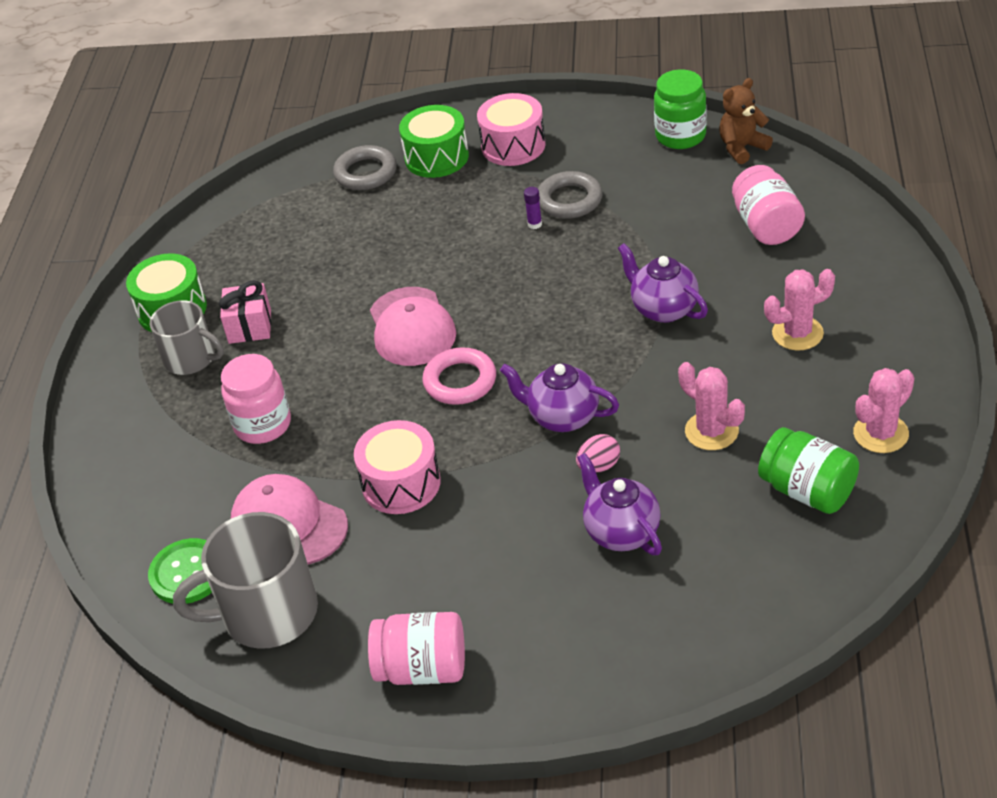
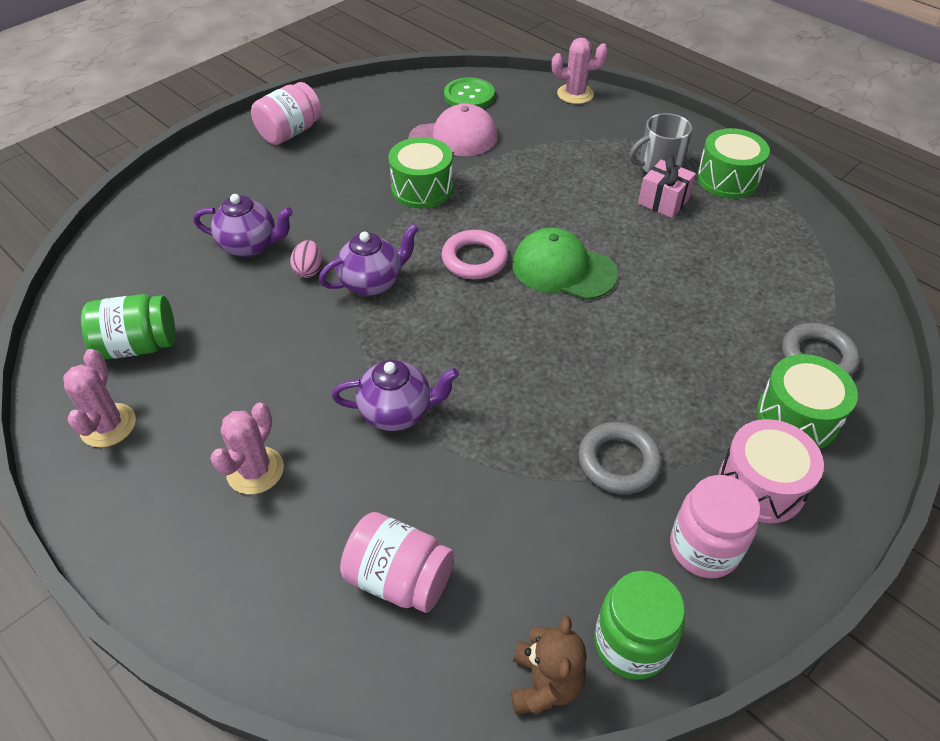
camera: 125 degrees right, 5 degrees up
(263, 425) = (551, 164): pink jar -> pink jar (704, 548)
(267, 613) = (403, 106): grey mug -> none
(401, 483) = (422, 188): pink drum -> green drum
(411, 327) = (563, 269): pink cap -> green cap
(534, 224) = (609, 413): purple glue stick -> none
(711, 431) = (251, 341): pink cactus -> pink cactus (575, 94)

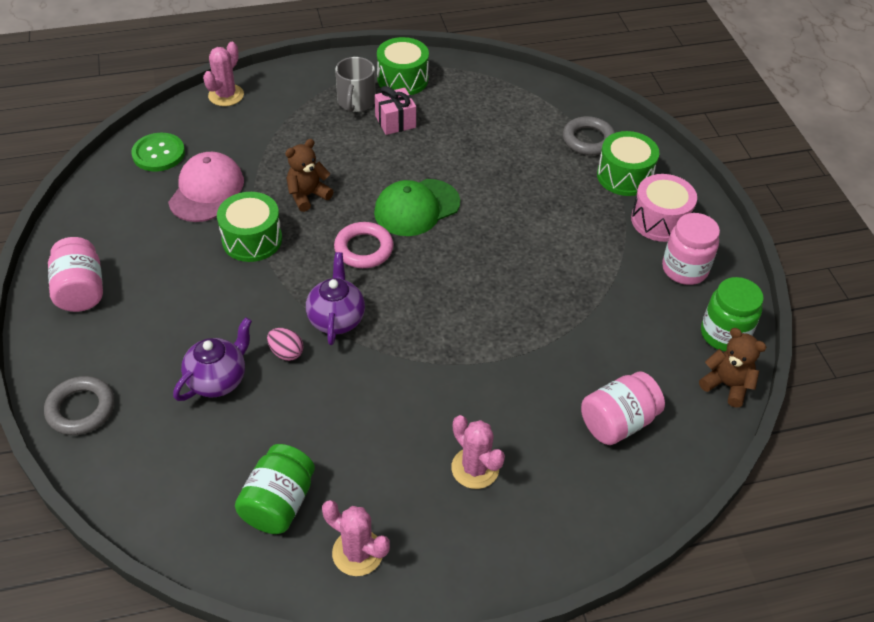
camera: 60 degrees left, 0 degrees up
(397, 412) = (480, 363): purple teapot -> none
(506, 194) = (308, 195): none -> brown teddy bear
(618, 462) = (601, 272): grey ring -> grey ring (81, 409)

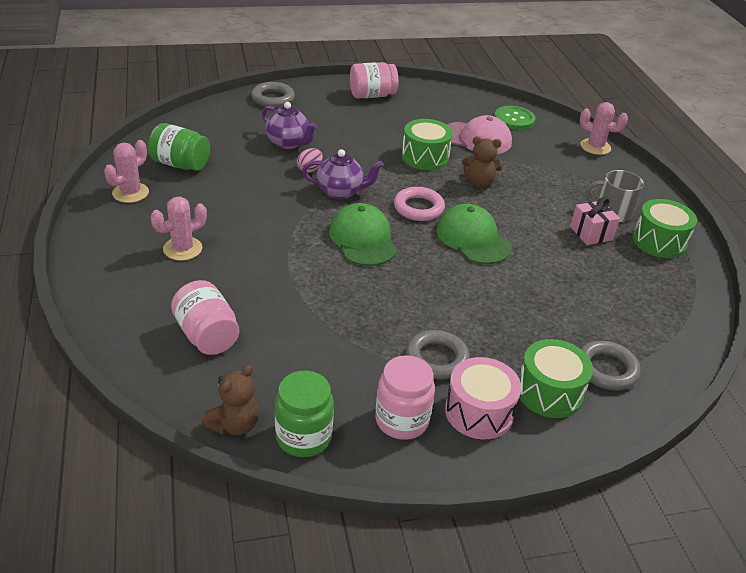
camera: 90 degrees right, 10 degrees down
(308, 195) = (479, 183): brown teddy bear -> brown teddy bear turned 135 degrees clockwise
(430, 297) = (363, 239): none -> green cap
(604, 244) = (437, 359): none -> grey ring

